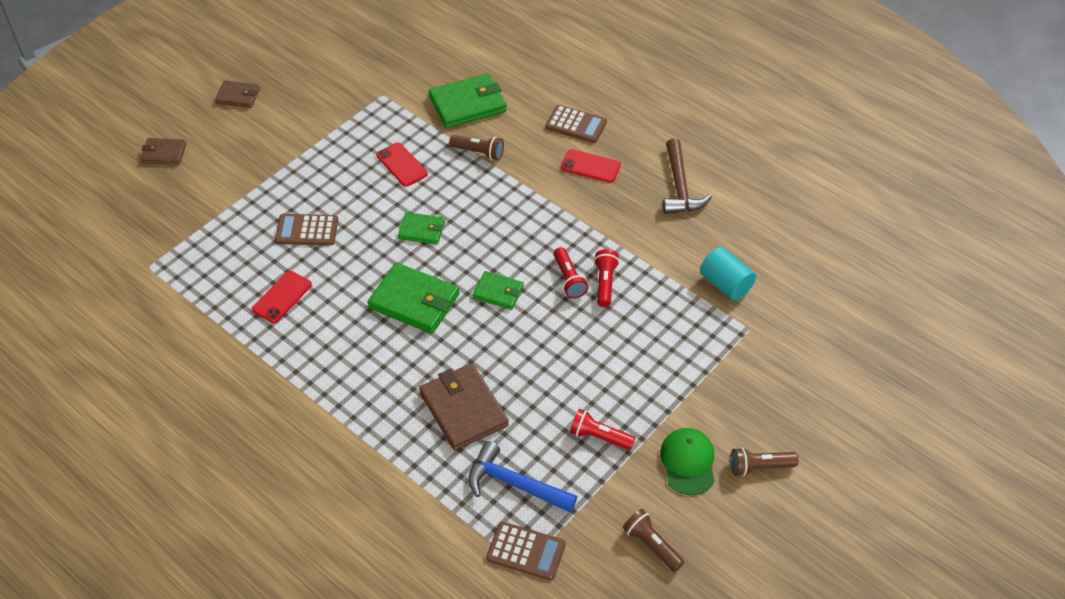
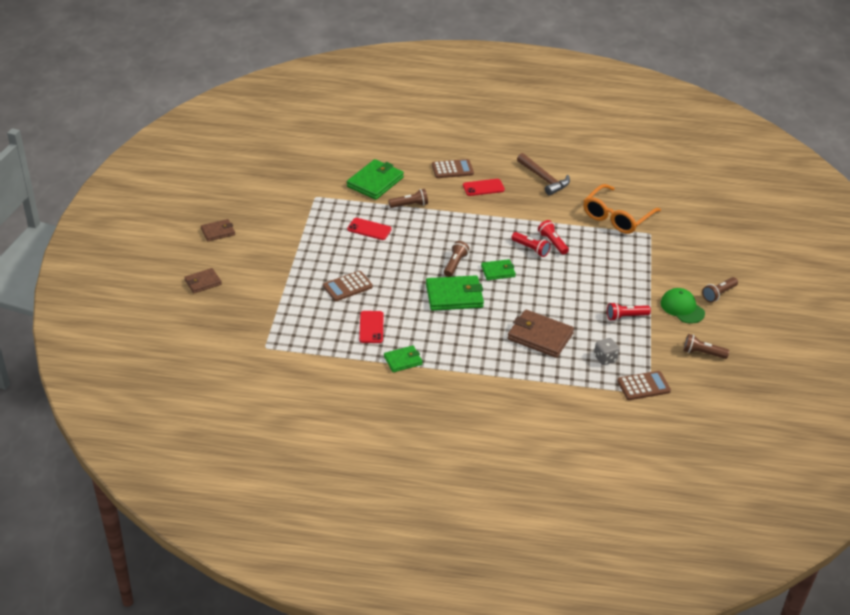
camera: 35 degrees left, 10 degrees down
(421, 230) = (419, 258): green wallet -> green wallet (403, 360)
(456, 258) = (455, 264): none -> brown flashlight
(515, 484) = (605, 358): blue hammer -> grey dice
(725, 284) = (616, 217): turquoise cylinder -> orange glasses

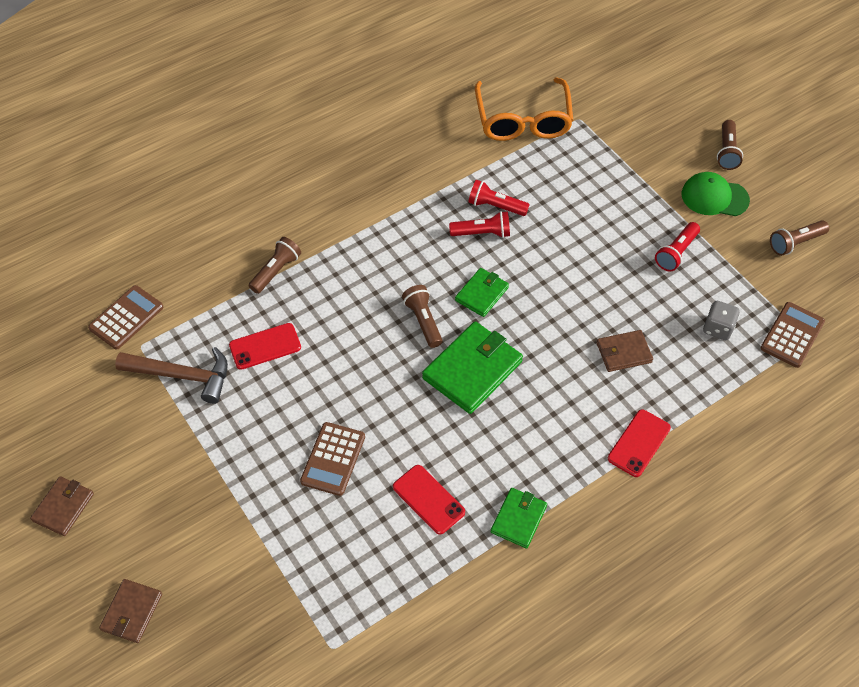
camera: 40 degrees left, 15 degrees up
(375, 182) = (195, 266): green wallet -> none
(452, 169) = (271, 179): brown calculator -> brown calculator (126, 318)
(483, 188) = (336, 181): red phone -> red phone (639, 443)
(540, 336) = (624, 352): brown wallet -> brown wallet, size x0.58
(544, 179) = (391, 121): brown hammer -> brown hammer (182, 376)

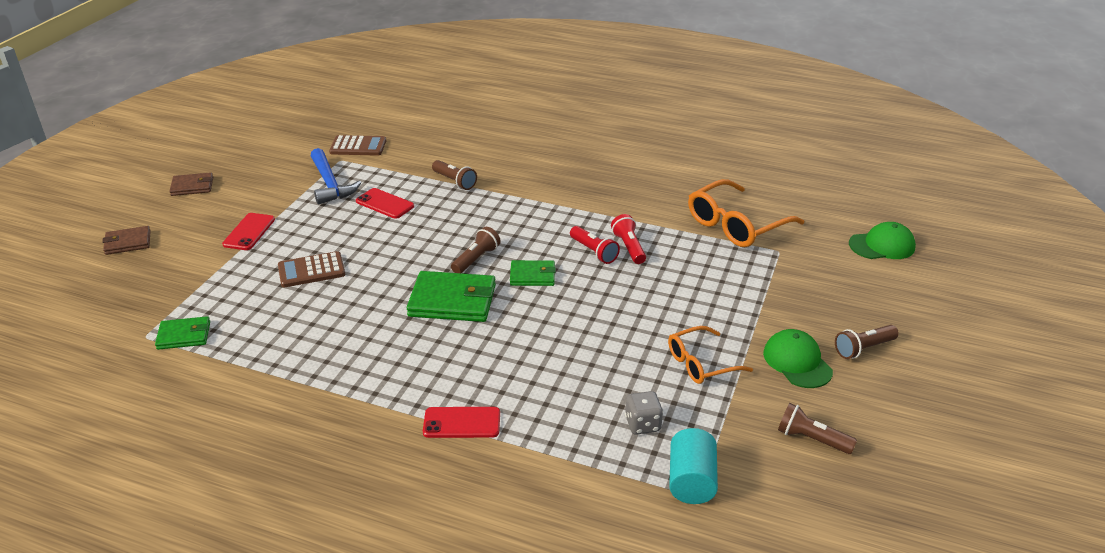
camera: 55 degrees right, 20 degrees down
(182, 376) = (330, 184): brown hammer -> blue hammer
(276, 271) = (454, 181): brown flashlight -> brown flashlight turned 45 degrees clockwise
(428, 499) = (309, 328): red phone -> red phone (249, 232)
(518, 519) = (325, 383): green wallet -> green wallet (184, 335)
(621, 57) = (882, 245): none -> green cap
(624, 352) = (552, 375): brown wallet -> none
(676, 253) = (700, 363): red flashlight -> orange glasses
(792, 335) = (691, 481): brown calculator -> turquoise cylinder

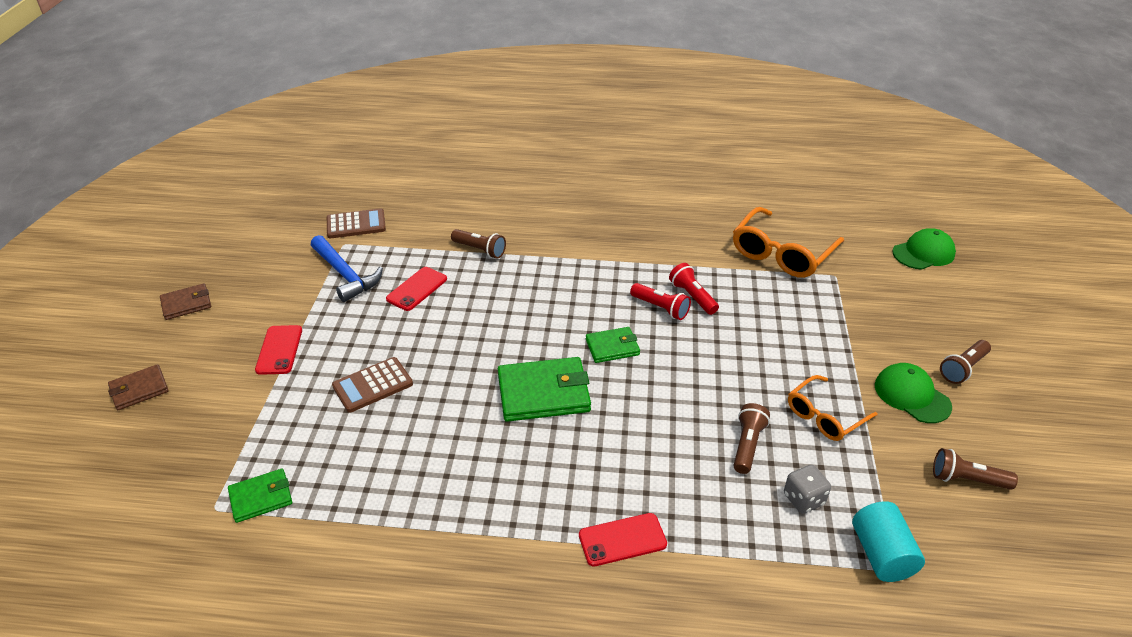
camera: 15 degrees left, 5 degrees up
(384, 204) = (417, 289): red phone -> red phone turned 75 degrees counterclockwise
(476, 259) = (545, 338): brown flashlight -> brown flashlight (747, 445)

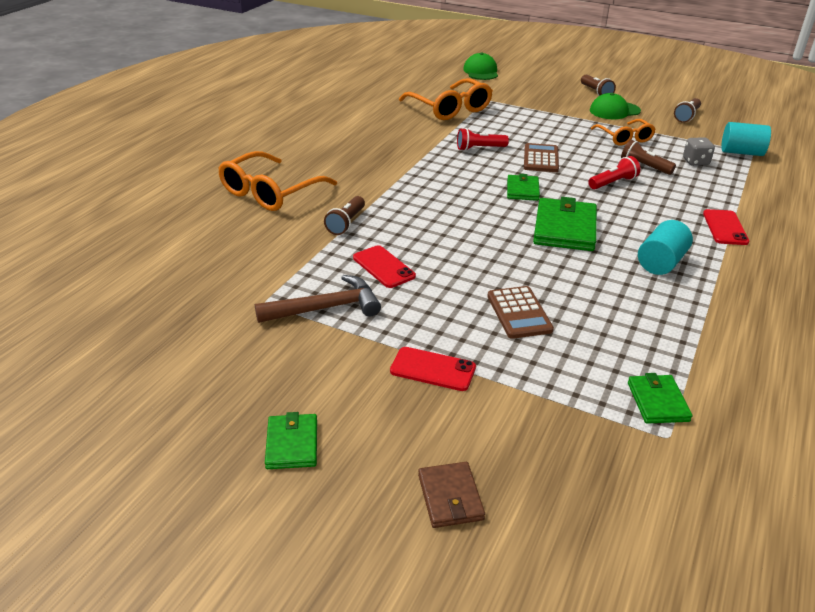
camera: 70 degrees left, 5 degrees down
(186, 304) = (292, 444): brown wallet -> green wallet
(345, 275) = (326, 308): blue hammer -> brown hammer
(356, 224) = (233, 289): brown calculator -> brown calculator (541, 159)
(480, 250) = (346, 223): brown flashlight -> brown flashlight turned 150 degrees clockwise
(507, 481) = (661, 262): none -> turquoise cylinder
(511, 196) = (270, 192): none -> orange glasses
(660, 308) = (486, 162): red flashlight -> red flashlight (613, 183)

